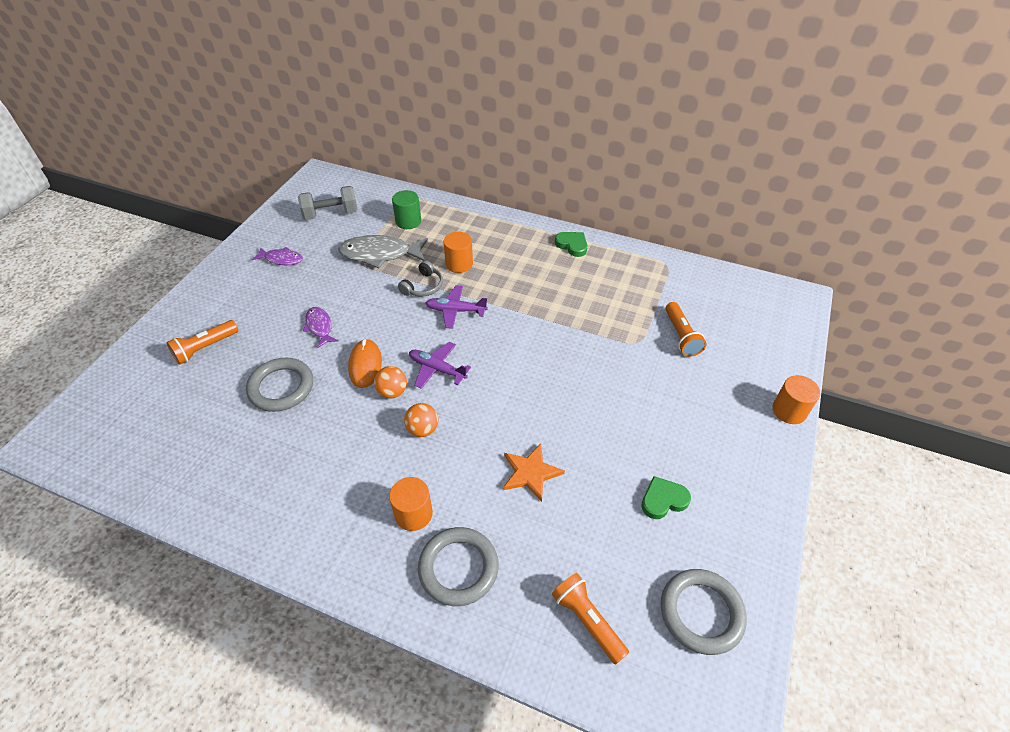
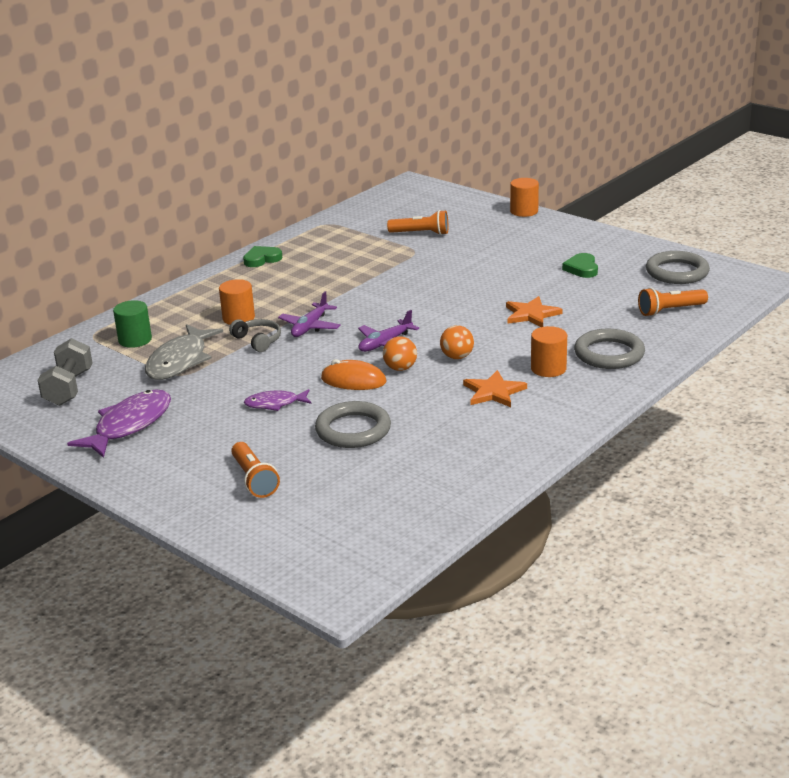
camera: 70 degrees left, 20 degrees down
(282, 259) = (129, 425): purple fish -> purple fish, size x1.77
(358, 475) = (494, 392): none -> orange star

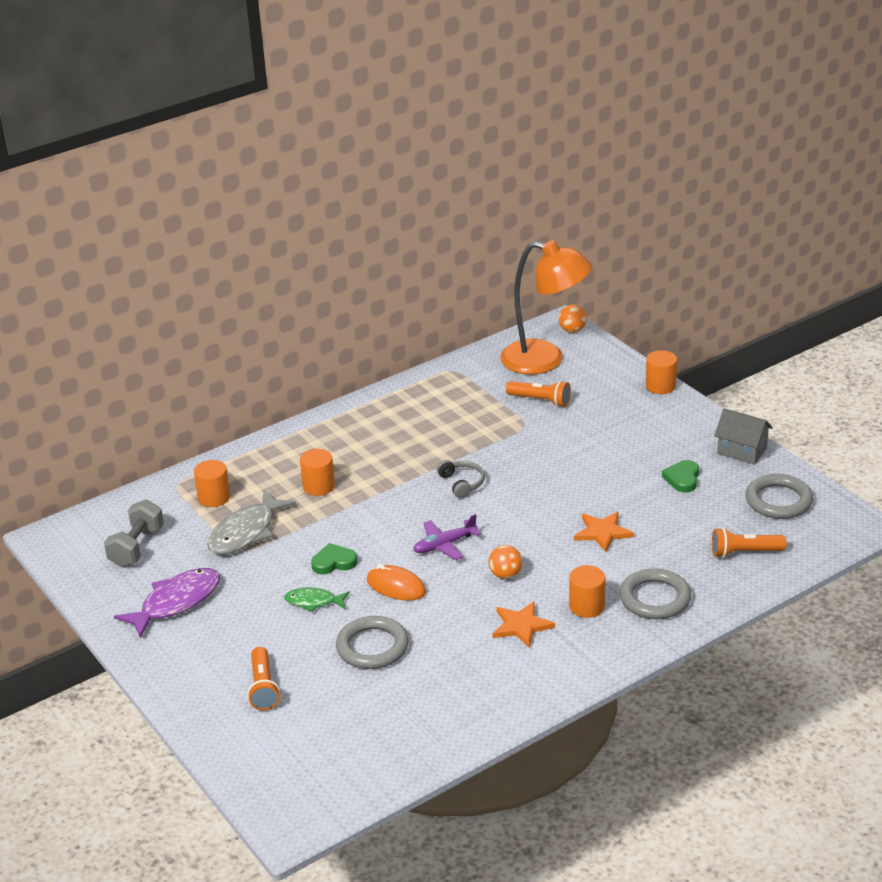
camera: 15 degrees right, 5 degrees up
(135, 340) = (214, 497): green cylinder -> orange cylinder
(258, 340) = (326, 519): grey headphones -> grey headphones (462, 483)
(262, 259) = (369, 410): green heart -> green heart (334, 562)
(275, 404) = (313, 602): purple fish -> green fish
(310, 327) = (381, 510): purple plane -> none
(400, 368) = (446, 579): orange ball -> orange ball (572, 330)
(410, 207) = (545, 360): none -> orange lamp
(623, 244) = (742, 451): none -> grey house

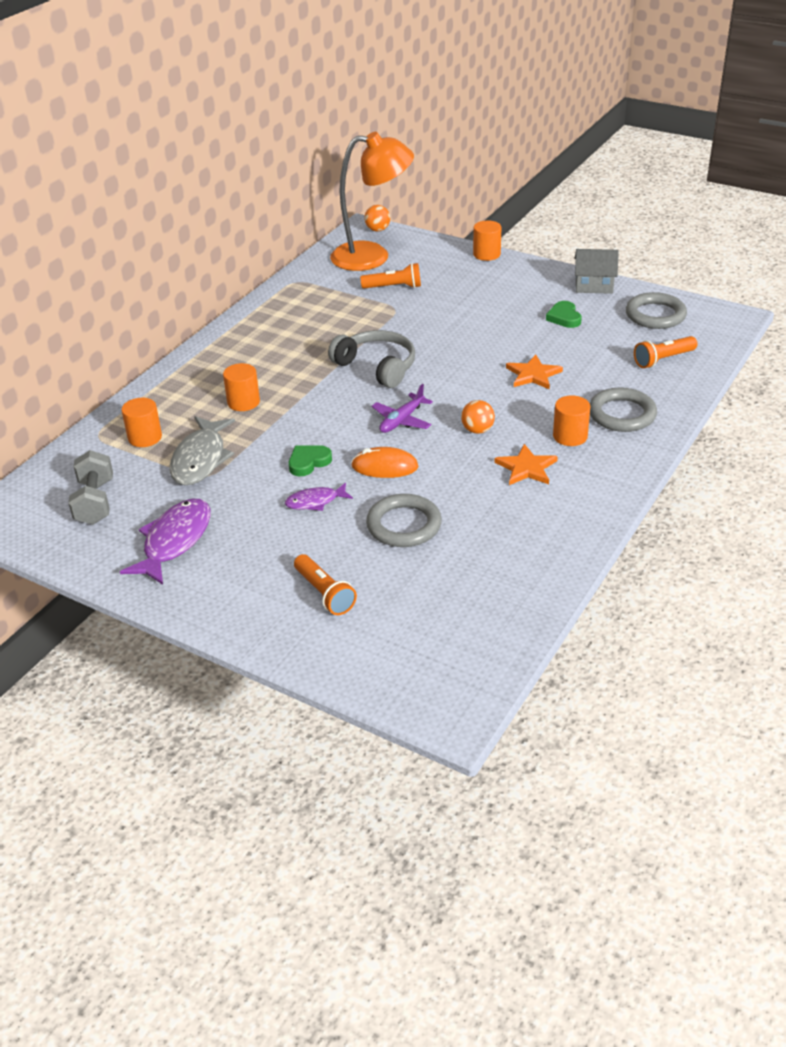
camera: 25 degrees left, 5 degrees up
(313, 602) = (315, 502): green fish -> purple fish
(462, 483) = (377, 367): grey headphones -> grey headphones, size x1.72

